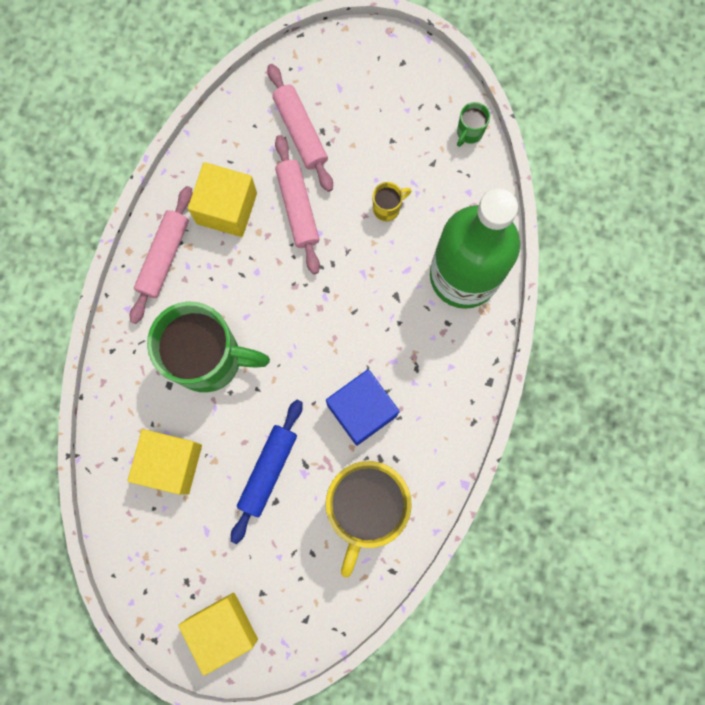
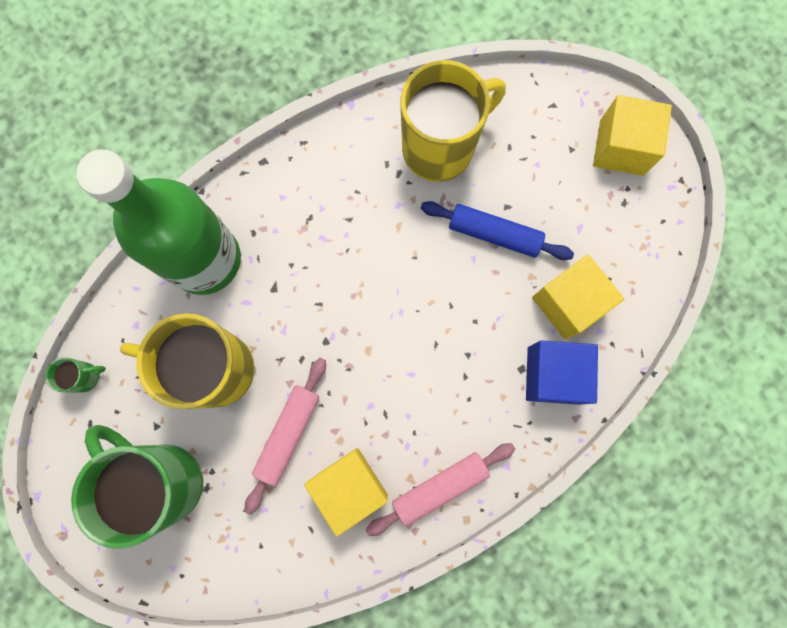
camera: 140 degrees left, 0 degrees up
(210, 359) = (470, 363): green mug -> green mug (163, 480)
(268, 471) = (494, 234): blue rolling pin -> blue rolling pin turned 45 degrees clockwise
(300, 132) = (225, 504): pink rolling pin -> none
(362, 410) = (381, 220): blue cube -> blue cube (553, 375)
(387, 208) = (214, 369): yellow mug -> yellow mug, size x2.49

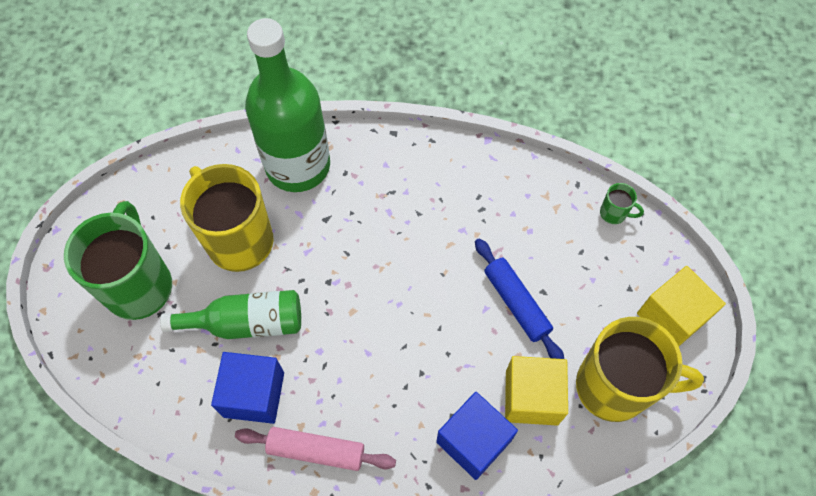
camera: 40 degrees right, 15 degrees down
(86, 377) = (155, 180): green mug -> green mug (614, 213)
(288, 434) = (246, 323): pink rolling pin -> green bottle
(349, 486) = (254, 394): yellow cube -> blue cube
(440, 147) = (527, 214): yellow mug -> yellow mug (615, 387)

